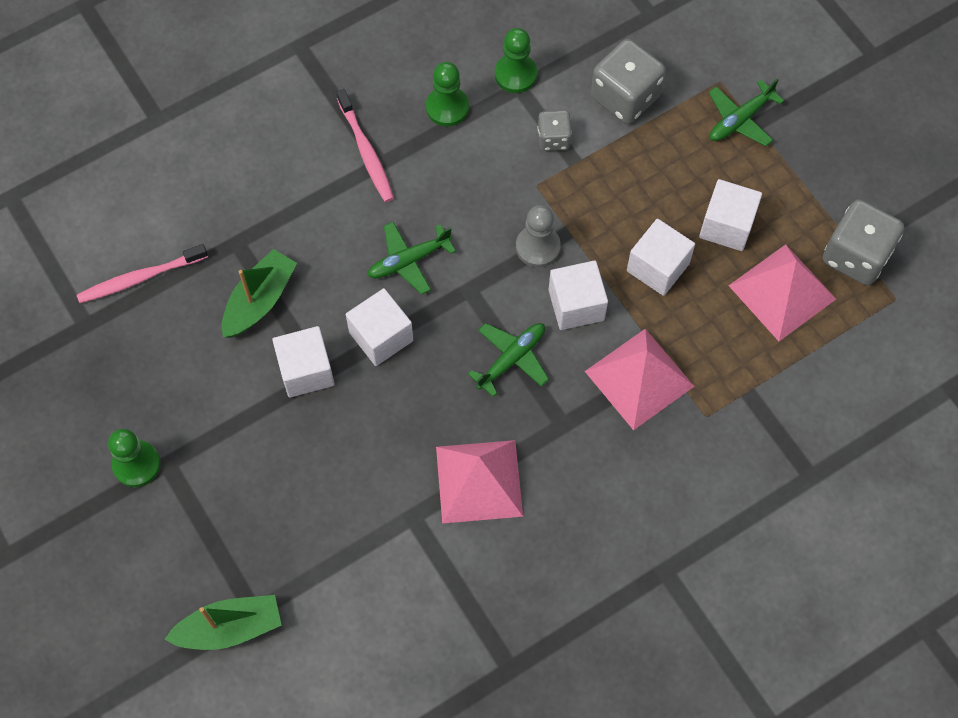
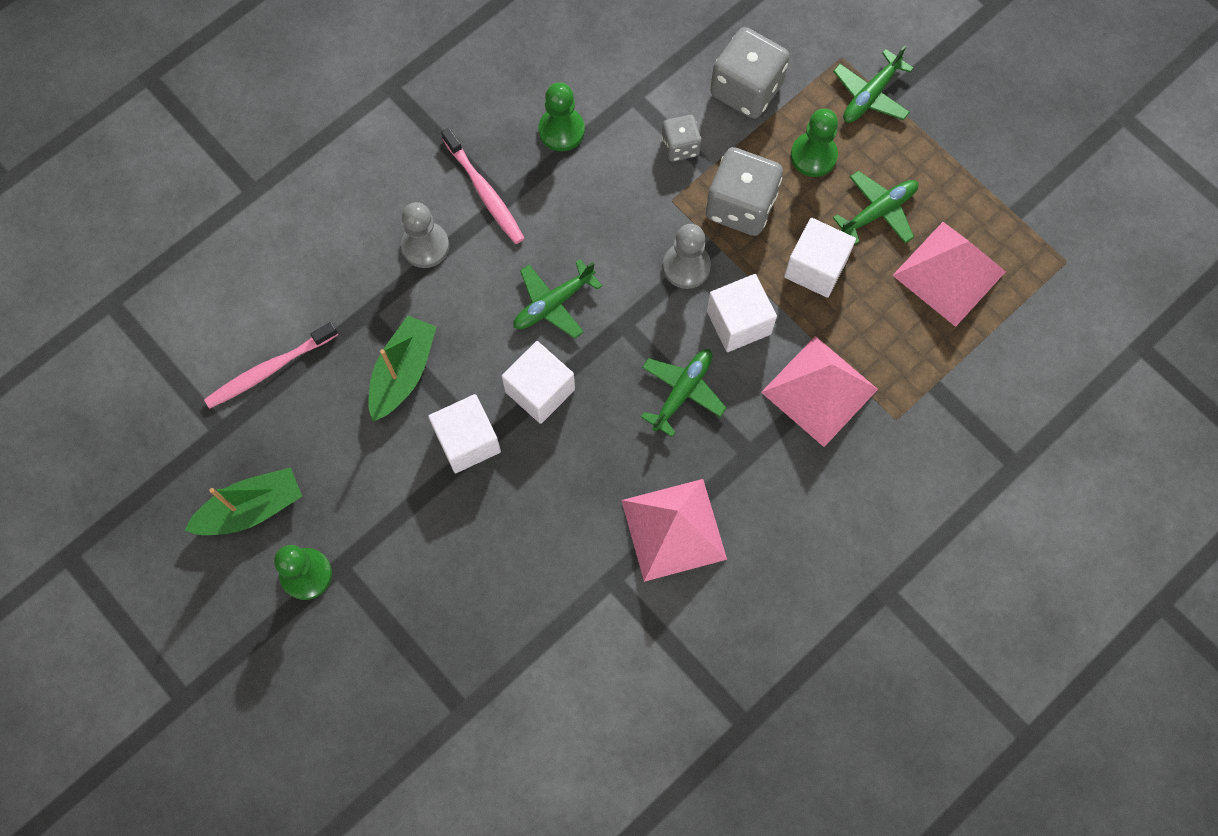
camera: 10 degrees left, 5 degrees up
(229, 628) = (441, 734): green boat -> green boat (251, 509)
(302, 191) = (425, 246): none -> grey pawn
(515, 74) = (626, 83): green pawn -> green pawn (813, 156)
(727, 226) = (878, 211): white cube -> green plane
(856, 256) = (1017, 222): grey dice -> grey dice (740, 206)

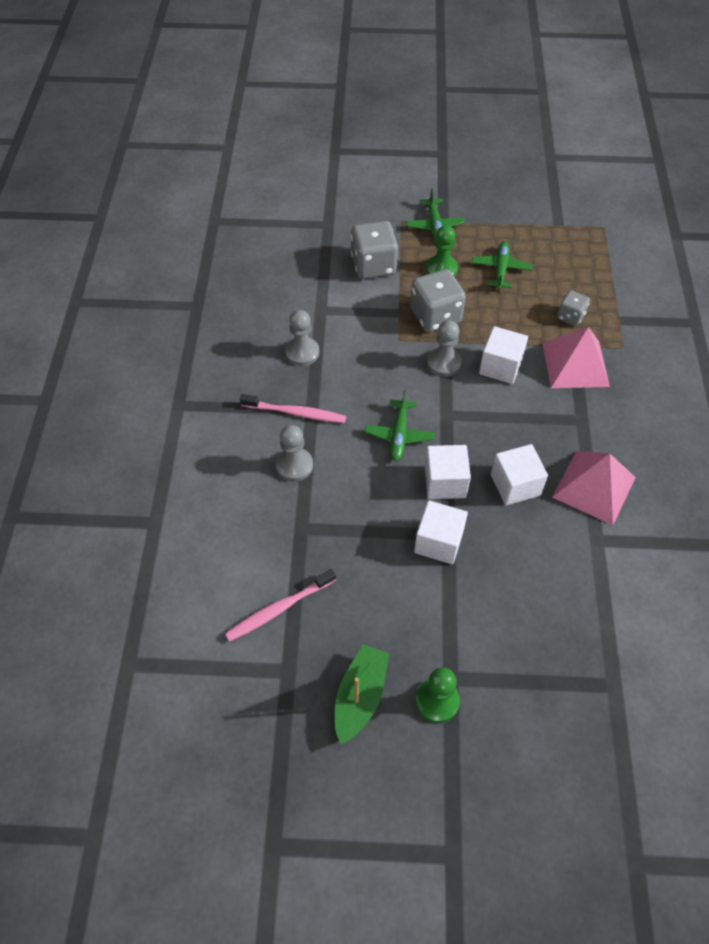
camera: 45 degrees left, 15 degrees down
(269, 370) = (278, 609): pink toothbrush -> pink toothbrush turned 45 degrees clockwise
(403, 373) = (360, 540): green boat -> none
(561, 130) = (302, 352): green pawn -> grey pawn
(680, 146) = (373, 313): grey dice -> grey dice (570, 316)
(682, 392) = (515, 420): green plane -> none
(815, 268) = (504, 314): white cube -> white cube (515, 485)
(949, 273) = (564, 269): pink pyramid -> none

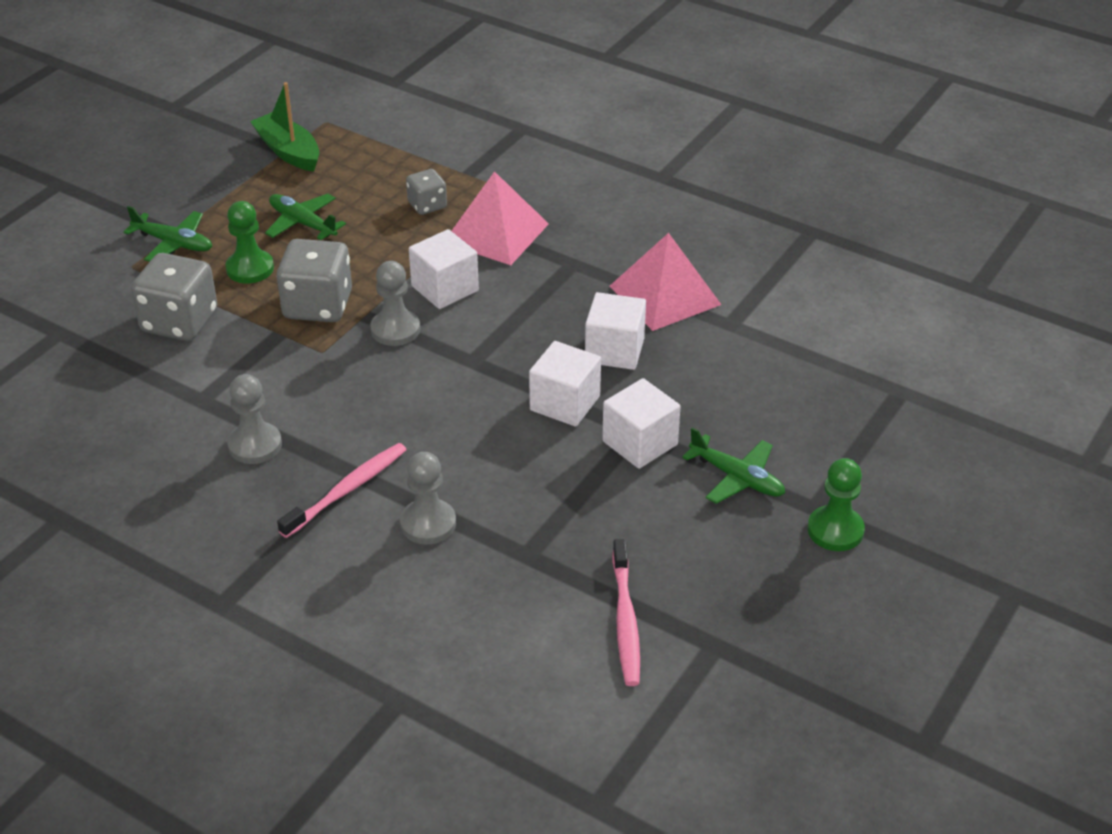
camera: 60 degrees left, 15 degrees down
(360, 697) = (790, 593): green boat -> green boat (288, 151)
(399, 435) = (466, 412): green plane -> green plane (737, 478)

